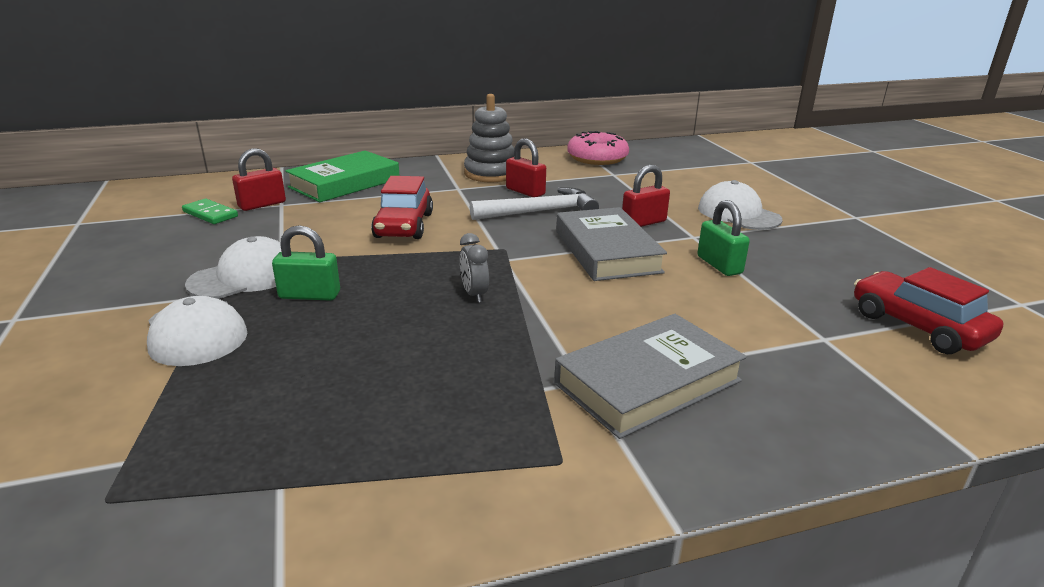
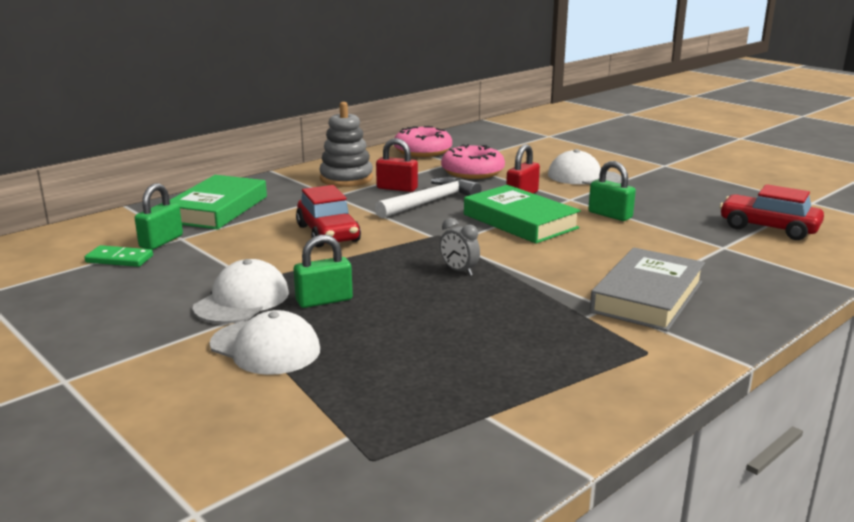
camera: 25 degrees left, 5 degrees down
(262, 204) = (161, 241): red padlock -> green padlock
(607, 251) = (520, 221): grey book -> green book
(621, 188) = (472, 172): none -> pink donut

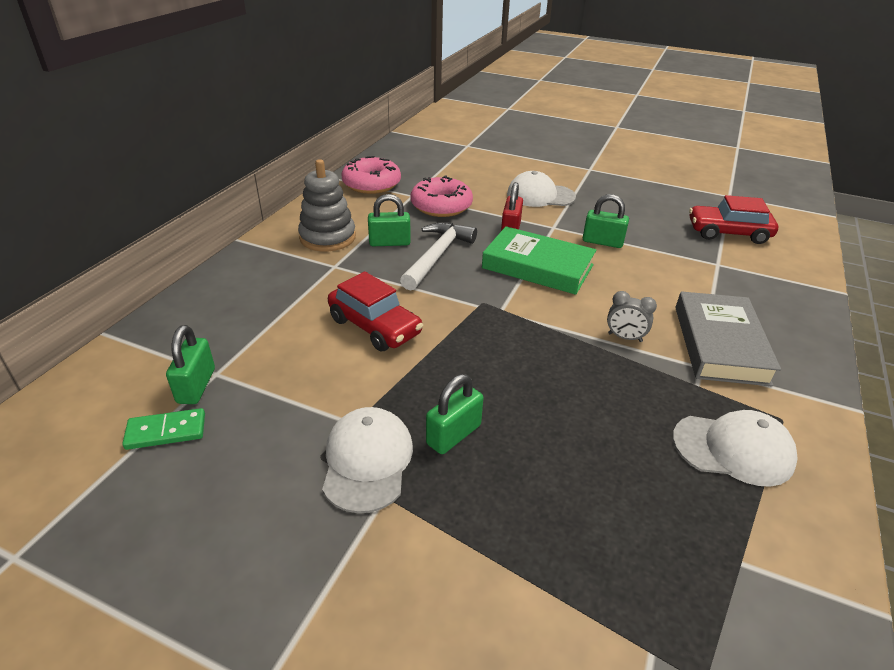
camera: 25 degrees left, 15 degrees up
(217, 209) = (223, 314): green book -> none
(265, 347) = (454, 534): white cap -> white cap (733, 449)
(397, 188) = (389, 242): red padlock -> green padlock
(459, 271) = (543, 351): grey clock -> grey clock (625, 337)

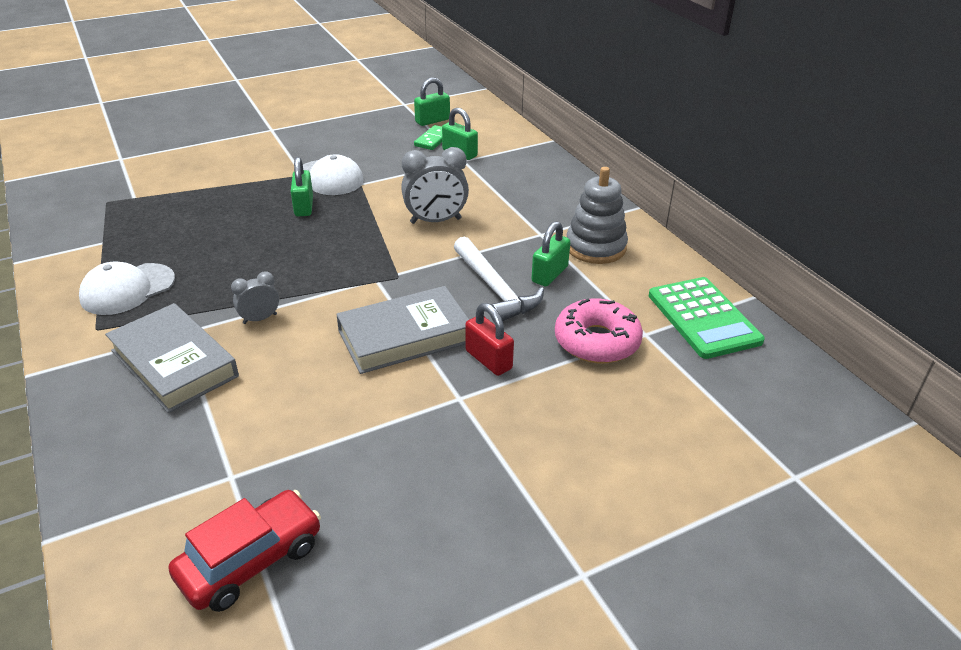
camera: 130 degrees right, 0 degrees up
(371, 184) = (703, 318): pink donut -> green calculator
(375, 326) = (435, 221): red car -> grey clock
(537, 266) = (405, 336): green book -> grey book
(540, 195) = (545, 442): white cap -> none
(602, 242) = (385, 414): green padlock -> green padlock (432, 121)

